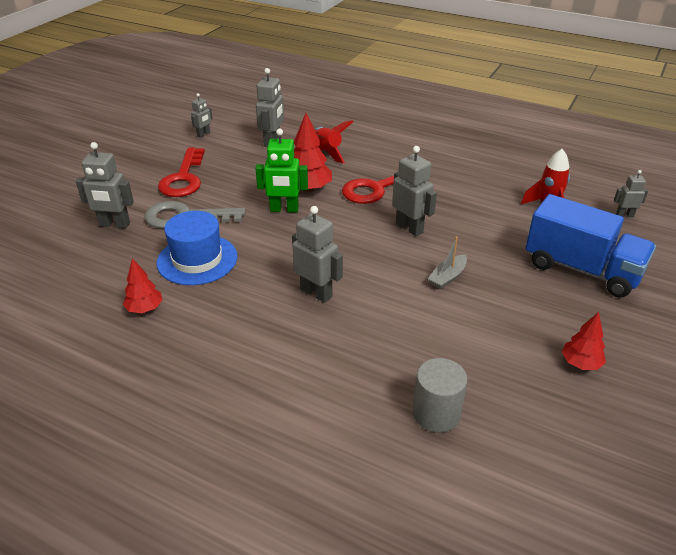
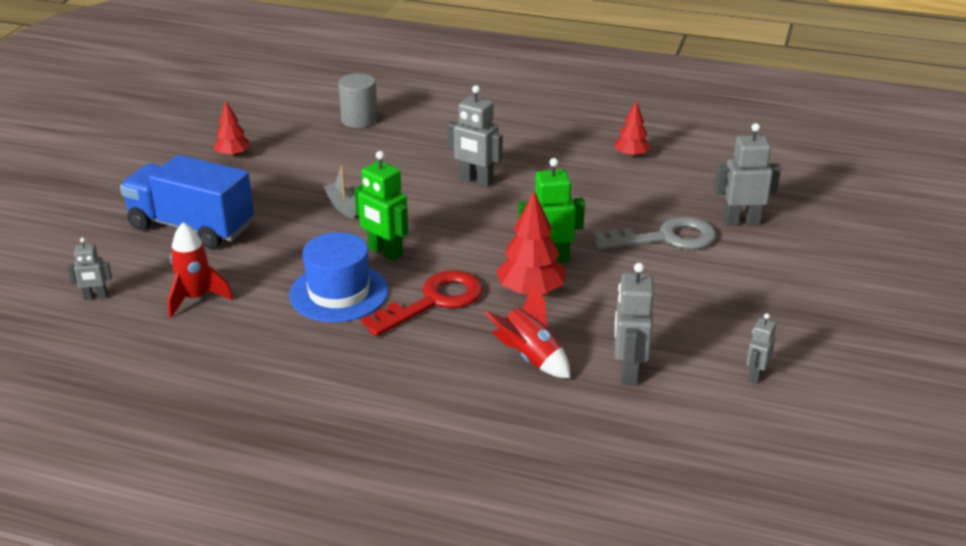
camera: 170 degrees right, 5 degrees down
(183, 178) = (715, 289): red key -> none
(197, 259) = (615, 197): blue hat -> blue hat (339, 293)
(409, 228) = (385, 252): grey robot -> green robot
(447, 277) = (342, 206): grey boat -> grey boat turned 60 degrees counterclockwise

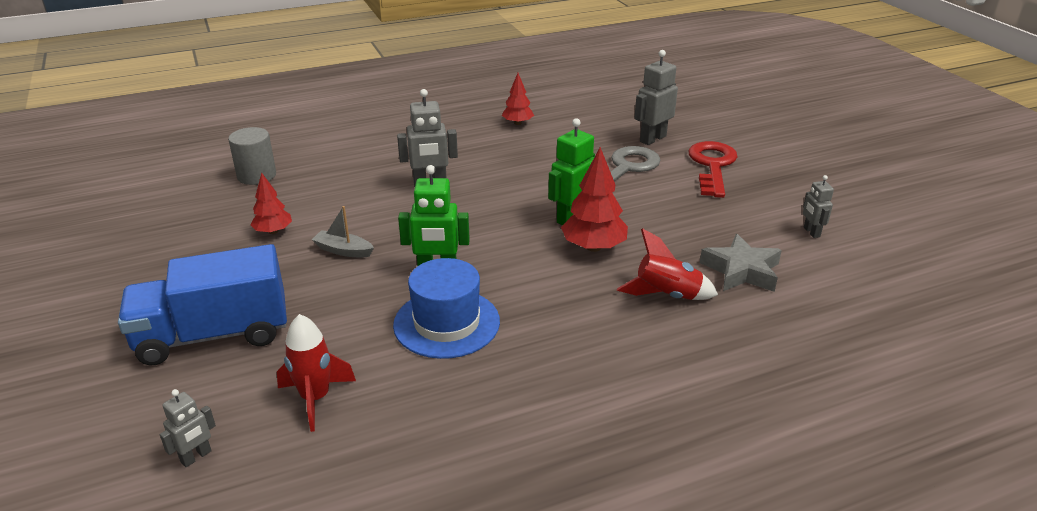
camera: 40 degrees left, 0 degrees up
(233, 155) = (167, 252): red tree -> red tree (273, 231)
(434, 301) = (535, 290): red key -> red key (712, 166)
(628, 372) = (741, 270): grey robot -> grey star

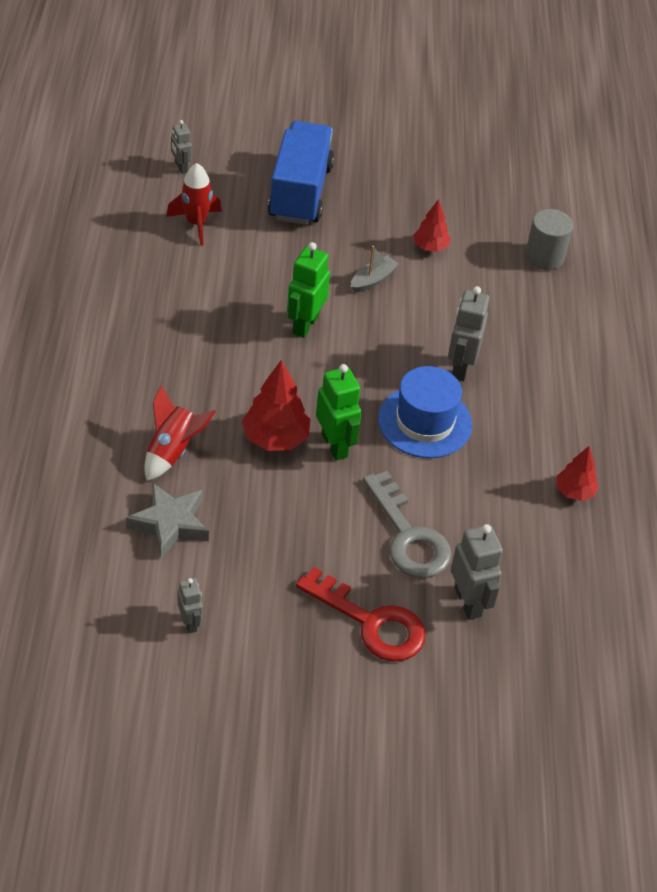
camera: 110 degrees right, 15 degrees up
(446, 323) = (231, 308): blue hat -> blue hat (424, 422)
(811, 232) = (190, 623): grey robot -> grey robot turned 60 degrees clockwise

